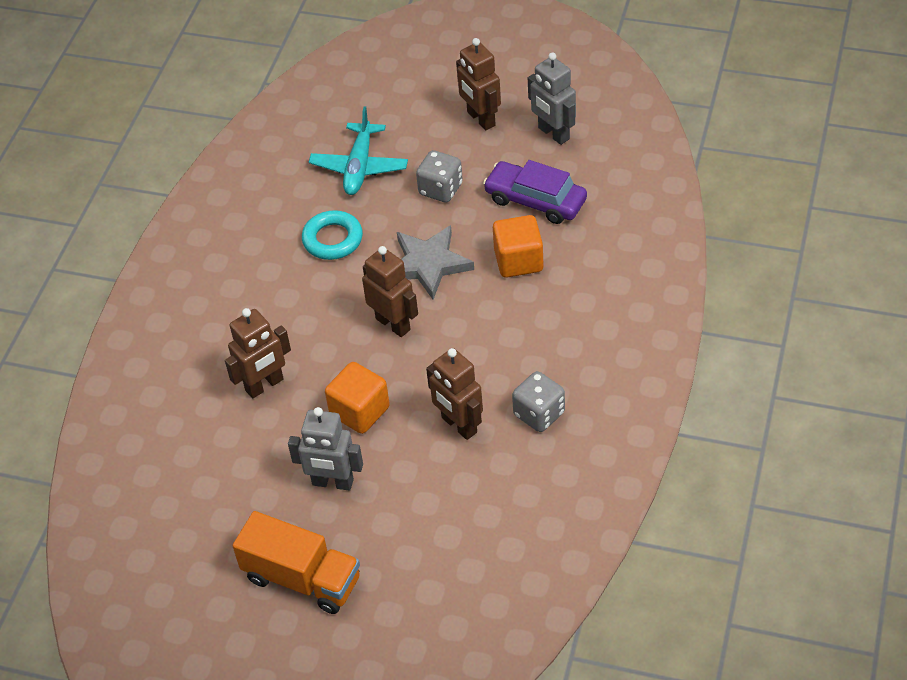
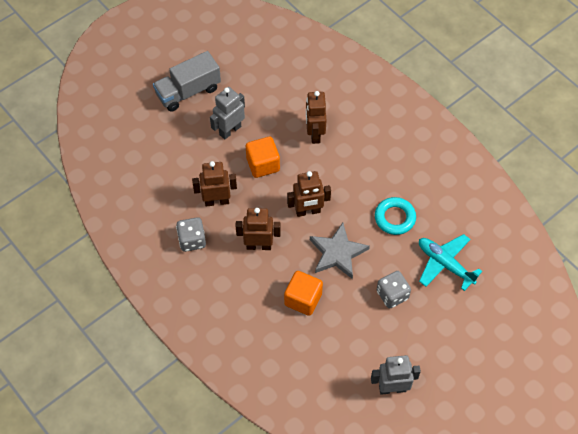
camera: 120 degrees right, 10 degrees up
(302, 578) = (188, 91): orange truck -> grey truck
(480, 119) = (437, 355): brown robot -> brown robot (259, 245)
(535, 200) = (343, 339): purple car -> none

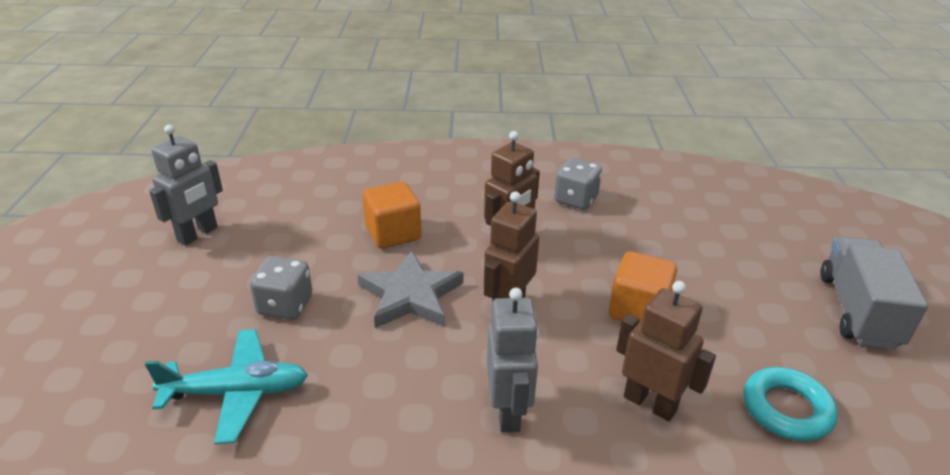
camera: 130 degrees right, 25 degrees down
(216, 201) = (614, 241): brown robot -> none
(230, 130) = (737, 312): grey robot -> grey robot (508, 411)
(394, 218) = (382, 391): turquoise ring -> turquoise ring (786, 409)

